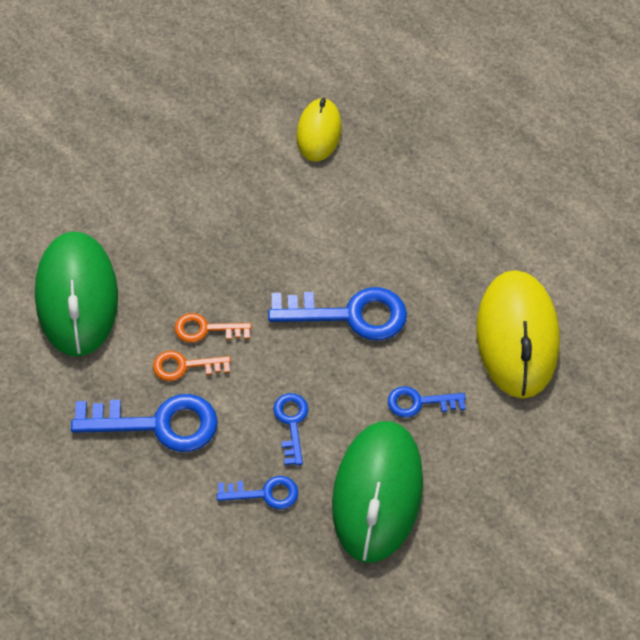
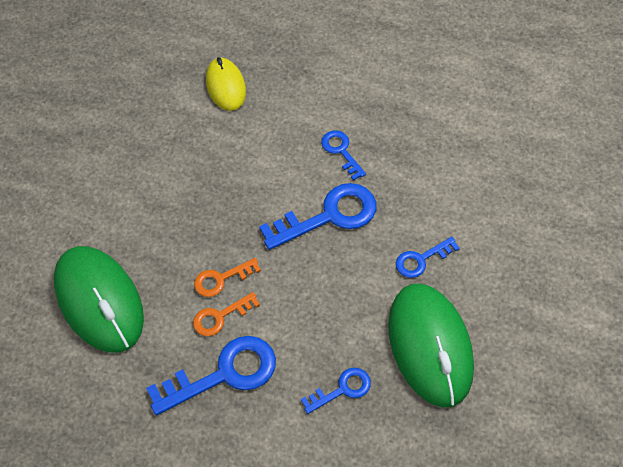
camera: 20 degrees left, 0 degrees up
(291, 423) = (332, 322): blue key -> blue key (341, 151)
(517, 336) = (465, 175): yellow mouse -> none

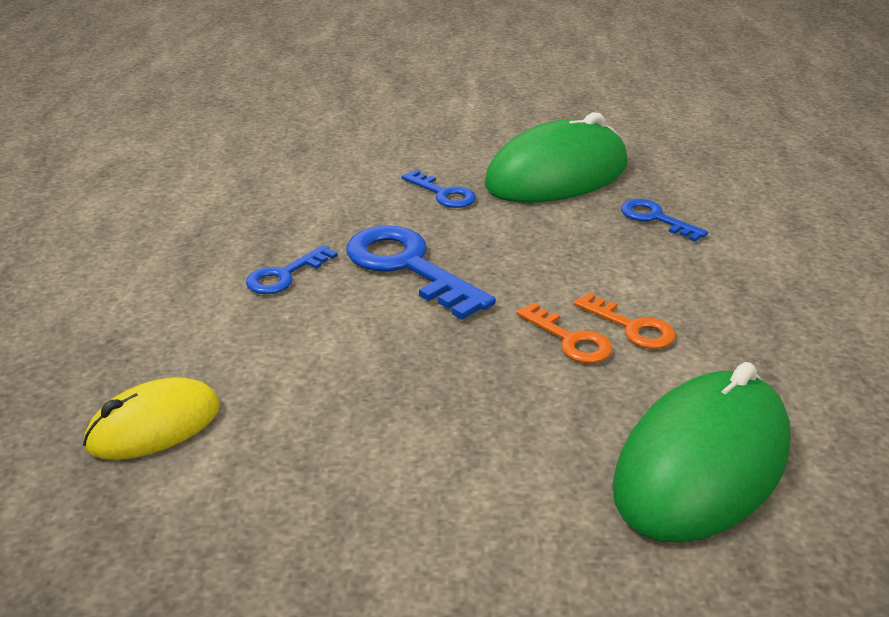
camera: 110 degrees left, 25 degrees down
(224, 374) = (712, 305): blue key -> none

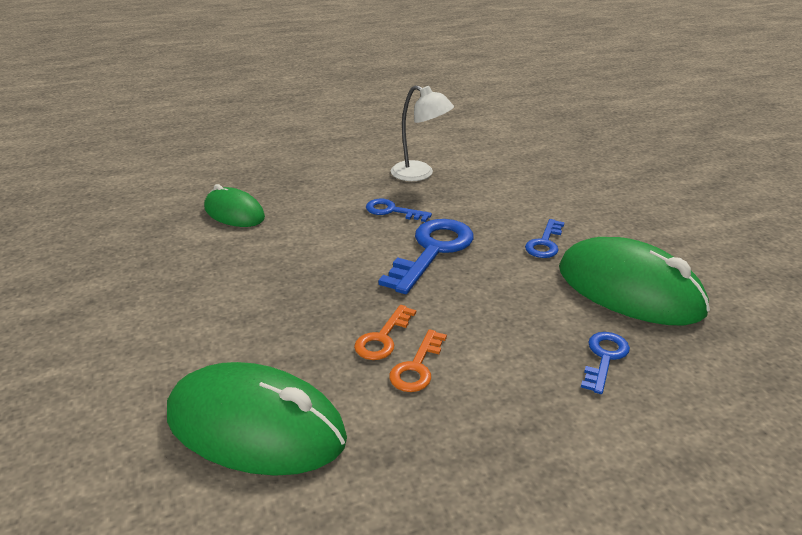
camera: 70 degrees right, 0 degrees up
(154, 426) = (234, 213): yellow mouse -> green mouse
(202, 233) = (420, 174): none -> white lamp

